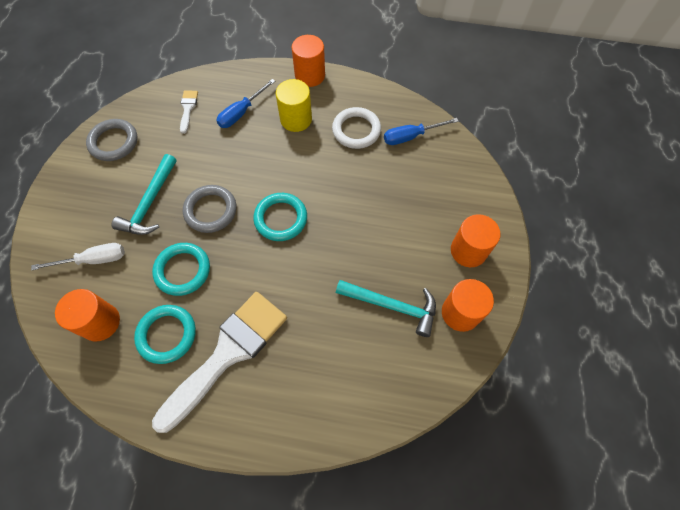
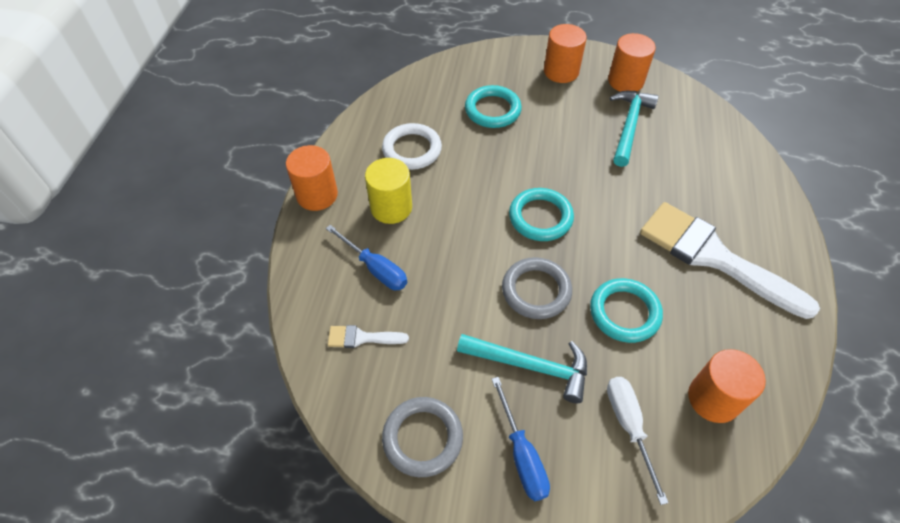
camera: 90 degrees left, 10 degrees down
(167, 335) = (709, 319): turquoise ring -> turquoise ring (492, 110)
(411, 136) = (423, 104): blue screwdriver -> blue screwdriver (521, 454)

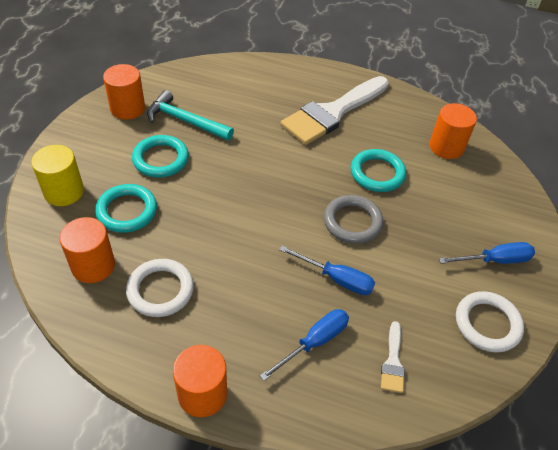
camera: 85 degrees left, 5 degrees down
(391, 207) = (238, 319): yellow cylinder -> yellow cylinder (64, 192)
(422, 438) = (487, 324): grey ring -> white ring
(453, 281) = (336, 279): none -> blue screwdriver
(530, 366) = (422, 240): turquoise hammer -> none
(540, 217) = (275, 203): turquoise ring -> turquoise ring (161, 159)
(561, 71) = (93, 148): orange cylinder -> orange cylinder (93, 265)
(628, 426) = (468, 195): white screwdriver -> none

